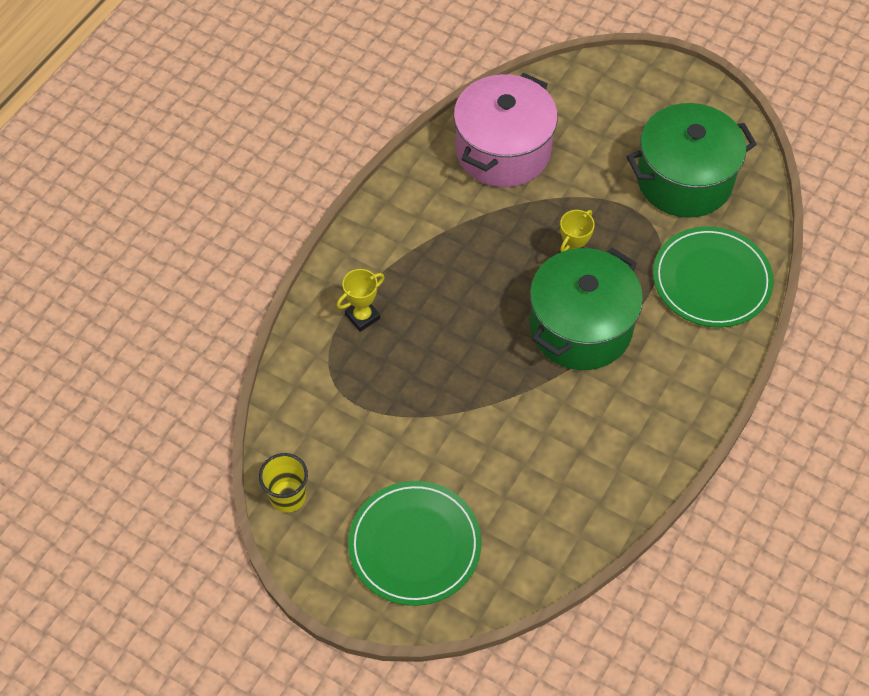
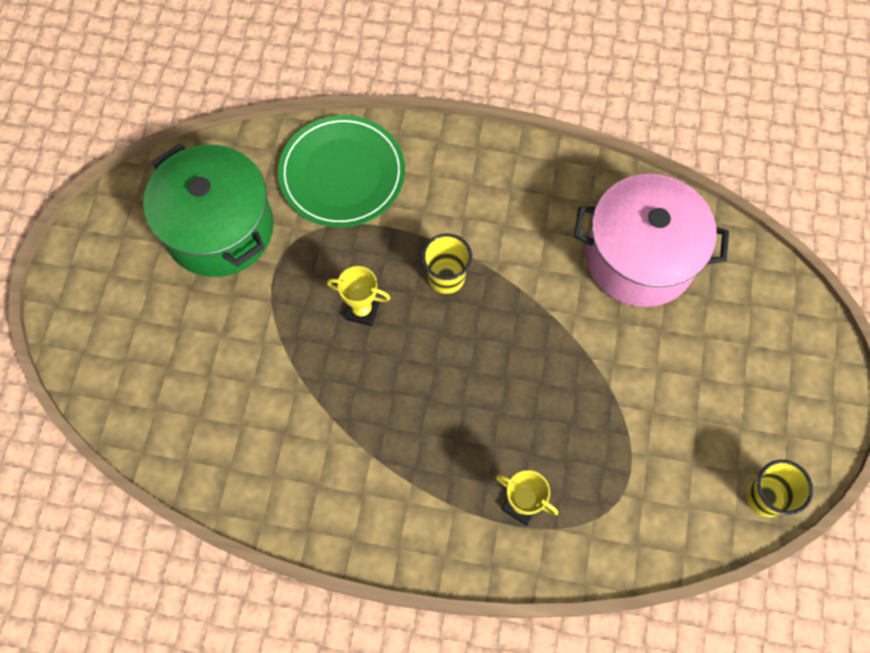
camera: 110 degrees left, 10 degrees up
(414, 545) = (753, 354): green plate -> none
(503, 151) = (234, 429): pink pot -> pink pot (639, 258)
(580, 327) = (446, 277): green pot -> yellow cup

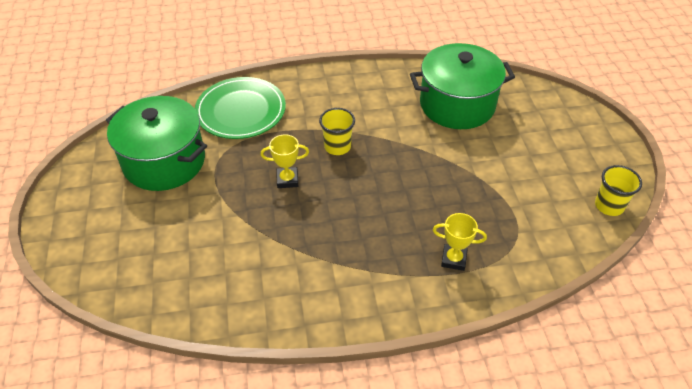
camera: 20 degrees left, 20 degrees down
(639, 258) = (457, 104): pink pot -> green pot

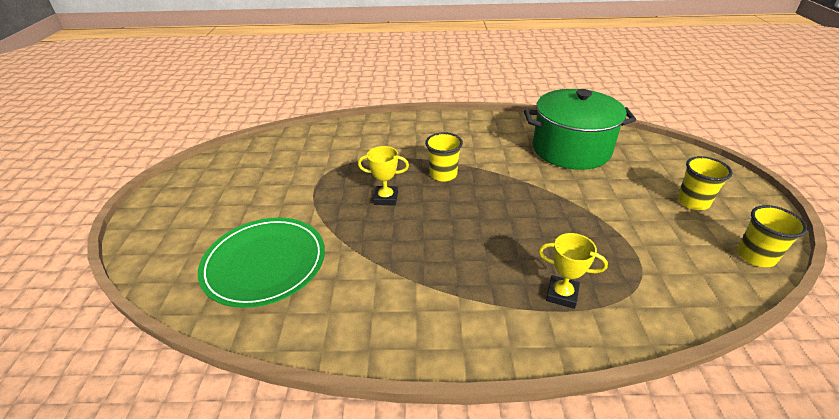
camera: 10 degrees right, 10 degrees down
(164, 161) = (270, 173): green pot -> none
(241, 111) = (356, 139): green plate -> green plate (264, 263)
(564, 156) = (693, 202): none -> yellow cup

